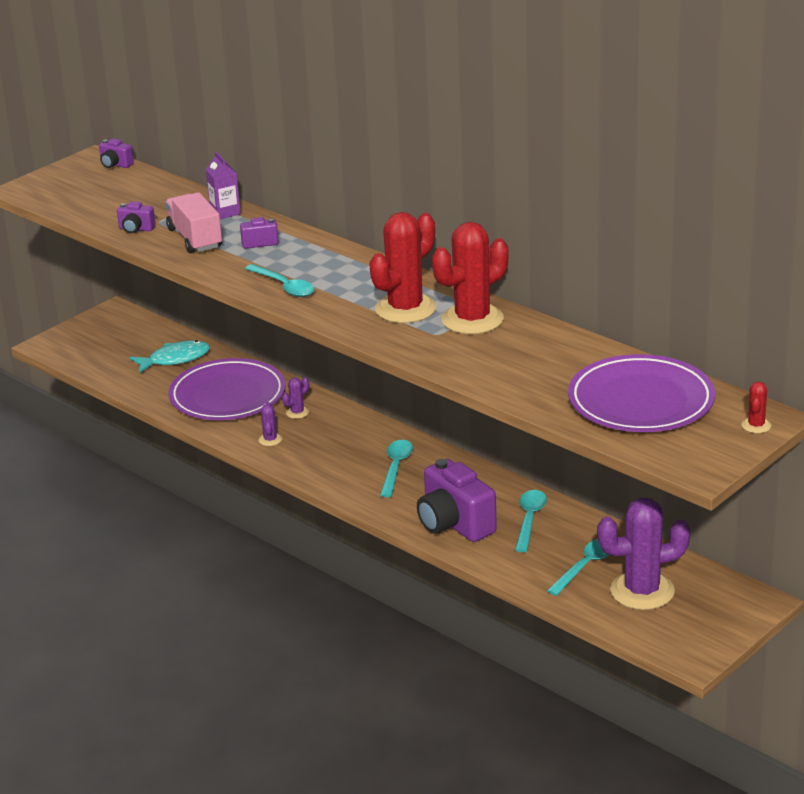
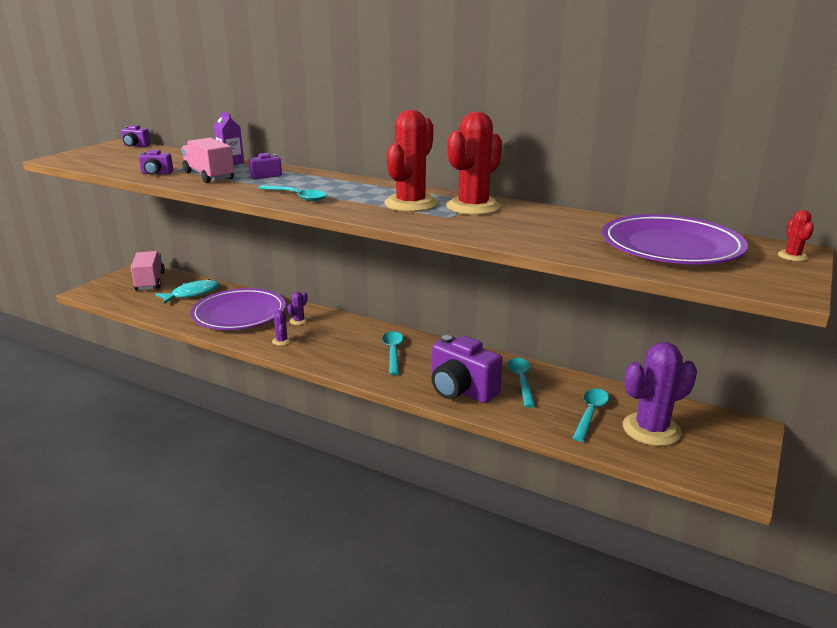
camera: 15 degrees left, 5 degrees down
(125, 335) = (150, 281): none -> pink truck

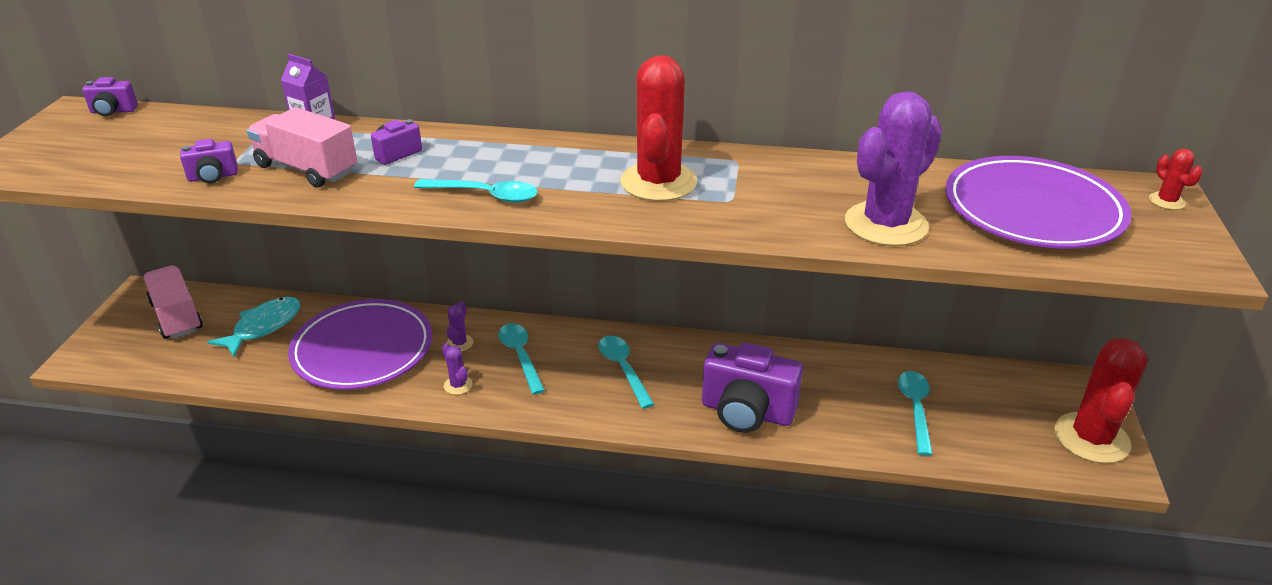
camera: 20 degrees left, 10 degrees up
(473, 207) = (745, 174): red cactus -> red cactus (1091, 438)
(521, 381) = (810, 378): turquoise spoon -> turquoise spoon (520, 356)
(651, 429) = (992, 415): purple cactus -> purple cactus (886, 224)

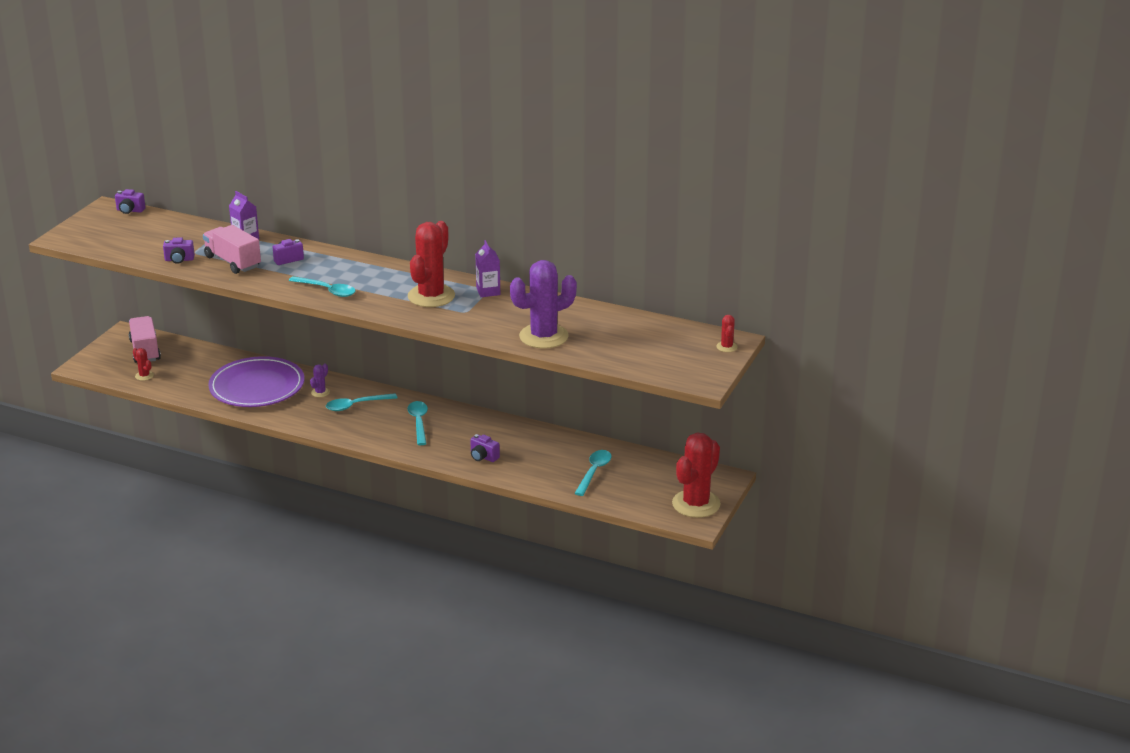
camera: 15 degrees right, 5 degrees down
(183, 358) = (144, 376): none -> red cactus
(263, 327) = (198, 364): turquoise fish -> none
(458, 385) = (309, 415): purple cactus -> none
(520, 356) = (356, 405): turquoise spoon -> turquoise spoon turned 105 degrees counterclockwise
(739, 163) = (488, 291): none -> purple carton
(747, 412) = (483, 457): purple camera -> purple camera, size x0.47
(1033, 210) = (639, 340): purple plate -> none

